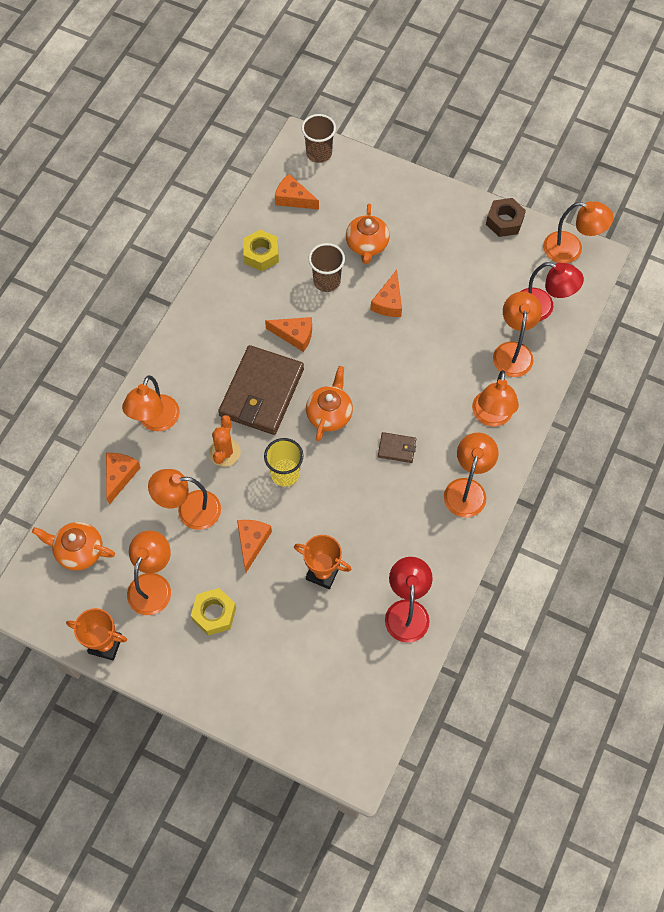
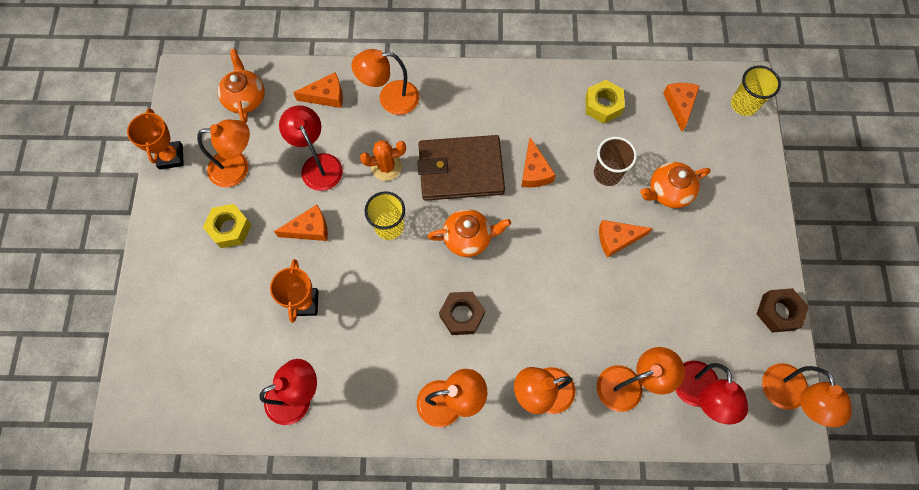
camera: 65 degrees right, 5 degrees up
(189, 510) = (318, 164): orange lamp -> red lamp
(319, 153) = (744, 104): brown cup -> yellow cup
(397, 448) = (462, 315): brown wallet -> brown nut

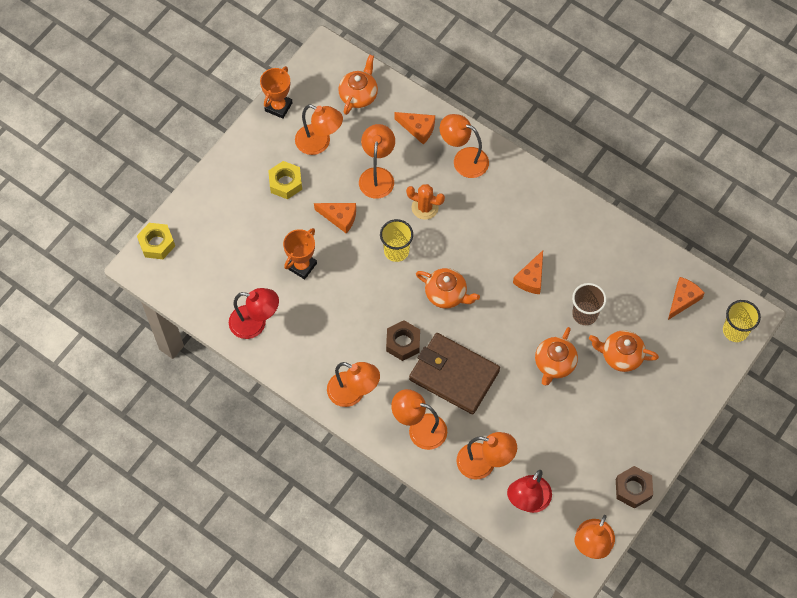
camera: 35 degrees right, 5 degrees down
(318, 164) = (377, 176): red lamp -> orange lamp
(461, 170) = (477, 244): brown wallet -> brown wallet (454, 375)
(603, 105) = (622, 263): yellow nut -> yellow nut (157, 244)
(617, 239) = (554, 364): orange cheese -> orange teapot

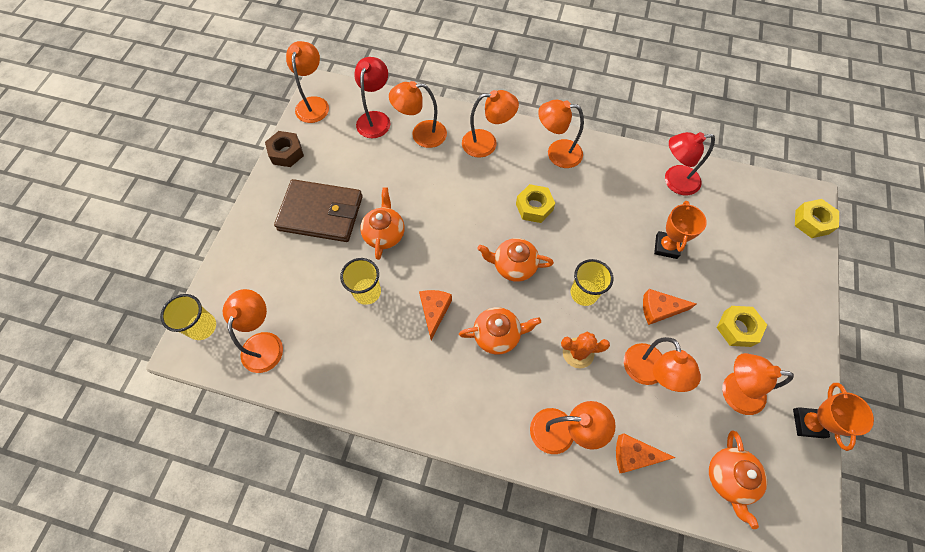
camera: 160 degrees right, 0 degrees up
(403, 343) = (534, 207): brown nut -> yellow nut
(454, 375) = (475, 194): brown wallet -> brown wallet (321, 213)
(585, 314) = (367, 292): brown cup -> yellow cup
(621, 356) = (320, 262): orange teapot -> orange teapot (497, 335)
(683, 299) = (264, 343): orange cheese -> orange lamp

